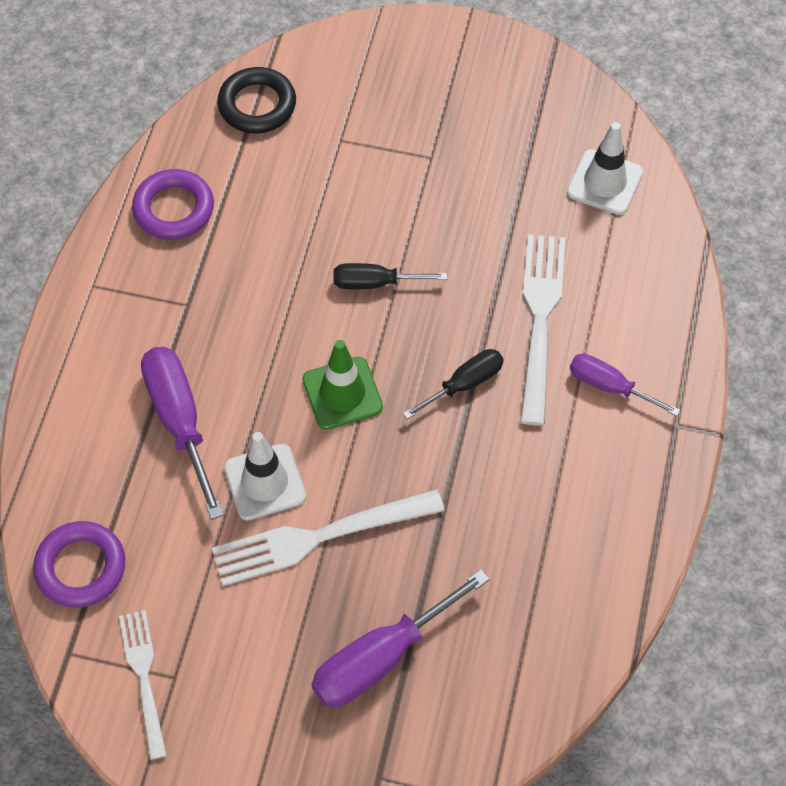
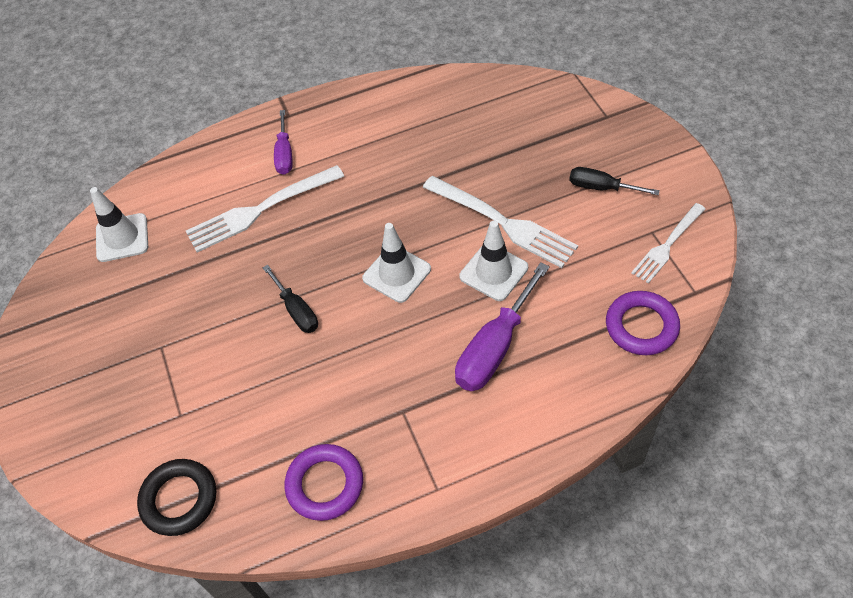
camera: 120 degrees left, 5 degrees down
(342, 393) = (396, 274): green traffic cone -> white traffic cone
(381, 658) = (545, 152): purple screwdriver -> none
(464, 384) = (338, 218): black screwdriver -> black screwdriver (601, 187)

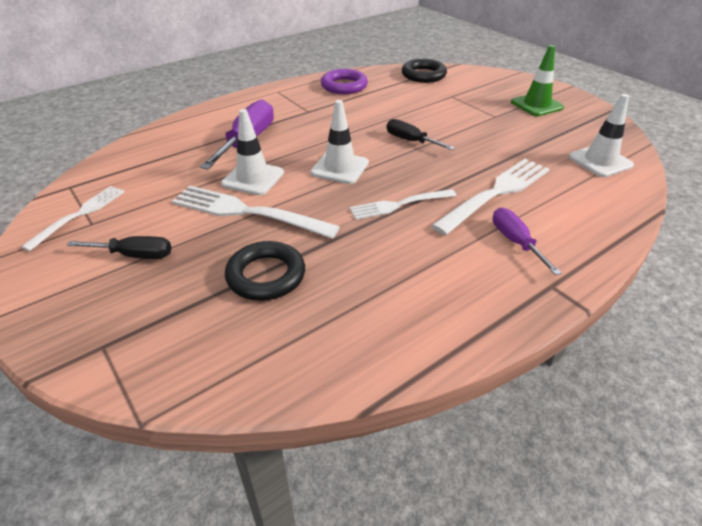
camera: 160 degrees right, 15 degrees down
(86, 364) = (536, 105): none -> green traffic cone
(358, 210) = (399, 205): none -> white fork
(492, 152) = (266, 275): none -> black ring
(641, 326) = (127, 163): purple ring -> none

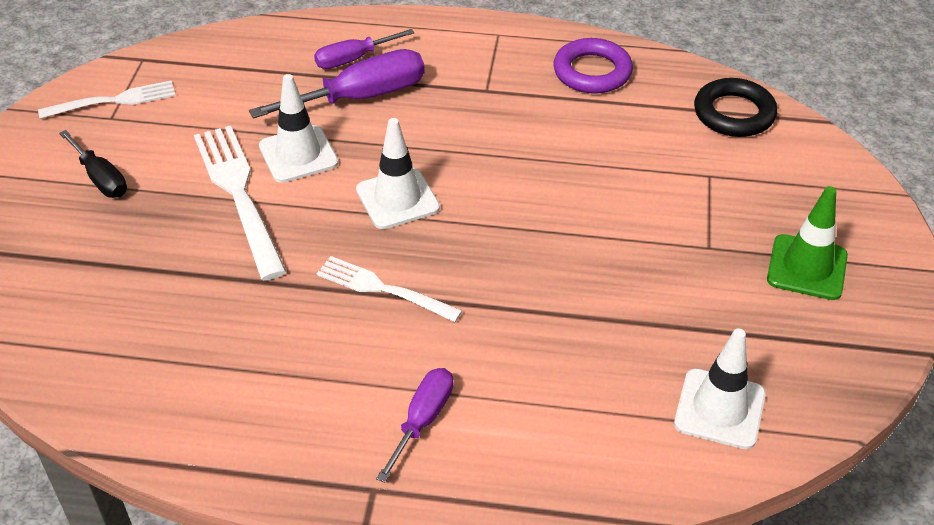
camera: 45 degrees right, 5 degrees up
(216, 129) = (353, 59): none -> purple screwdriver
(266, 275) = (163, 276): black ring -> none
(410, 141) = (533, 213): black screwdriver -> none
(496, 193) = (506, 352): white fork -> none

